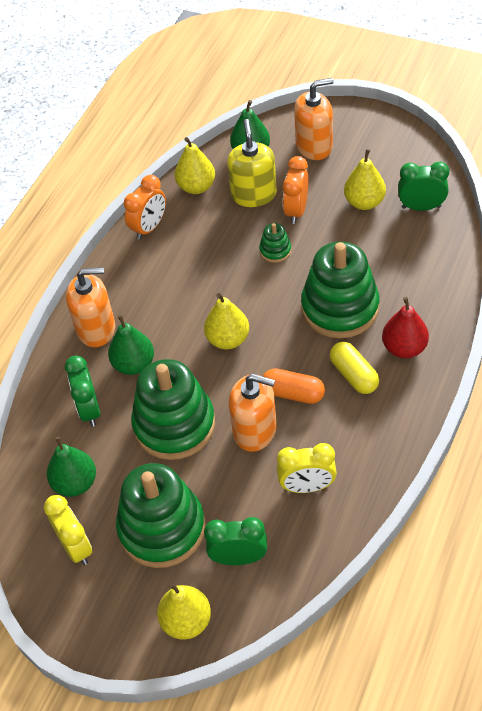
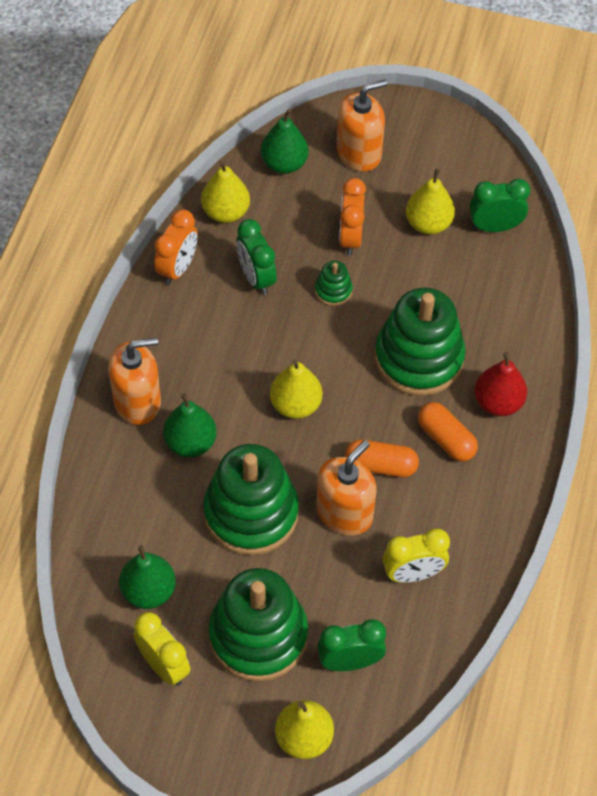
camera: 15 degrees left, 5 degrees up
(89, 410) = (148, 502): green clock -> green clock (256, 278)
(254, 194) = (296, 219): yellow soap dispenser -> none
(255, 430) = (344, 513): orange soap dispenser -> orange soap dispenser turned 60 degrees counterclockwise
(354, 375) = (446, 439): yellow capsule -> orange capsule

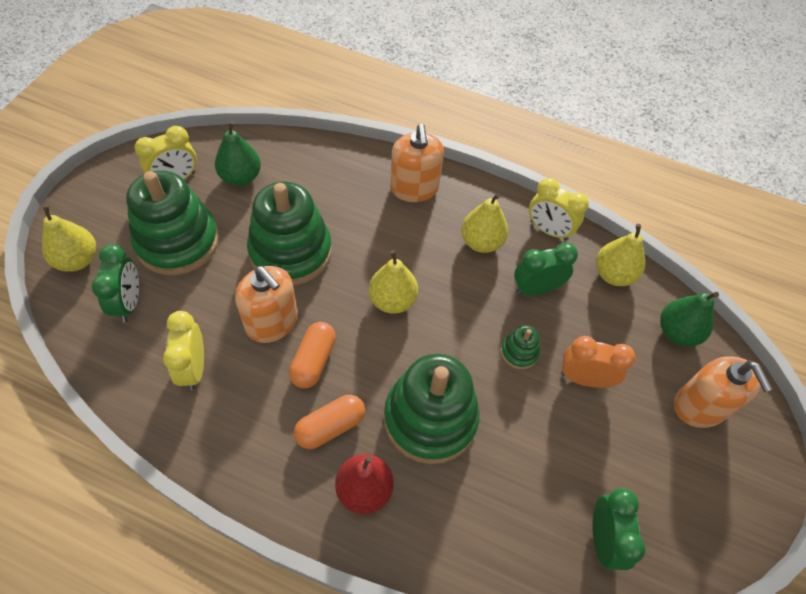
camera: 95 degrees right, 0 degrees up
(177, 268) = (548, 230): orange clock -> yellow clock
(190, 443) = (368, 219): green pear -> none
(428, 224) = (605, 462): yellow pear -> yellow pear (481, 242)

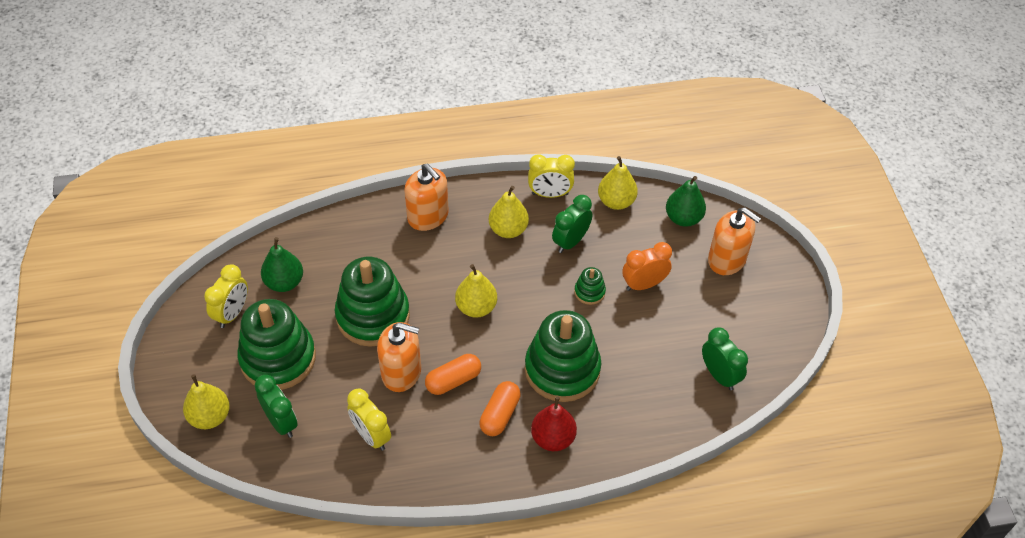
camera: 30 degrees left, 5 degrees down
(313, 361) = (453, 380): orange capsule -> orange capsule turned 75 degrees clockwise

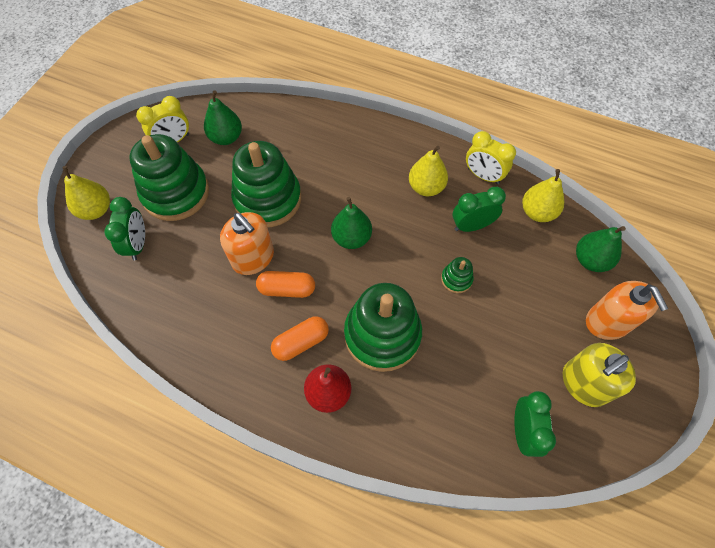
camera: 35 degrees right, 10 degrees up
(371, 436) = (191, 296): yellow clock -> none
(428, 216) = (370, 143): orange soap dispenser -> none
(476, 307) = (351, 238): yellow pear -> green pear
(644, 284) = (510, 300): orange clock -> none
(740, 315) = (584, 383): none -> yellow soap dispenser

